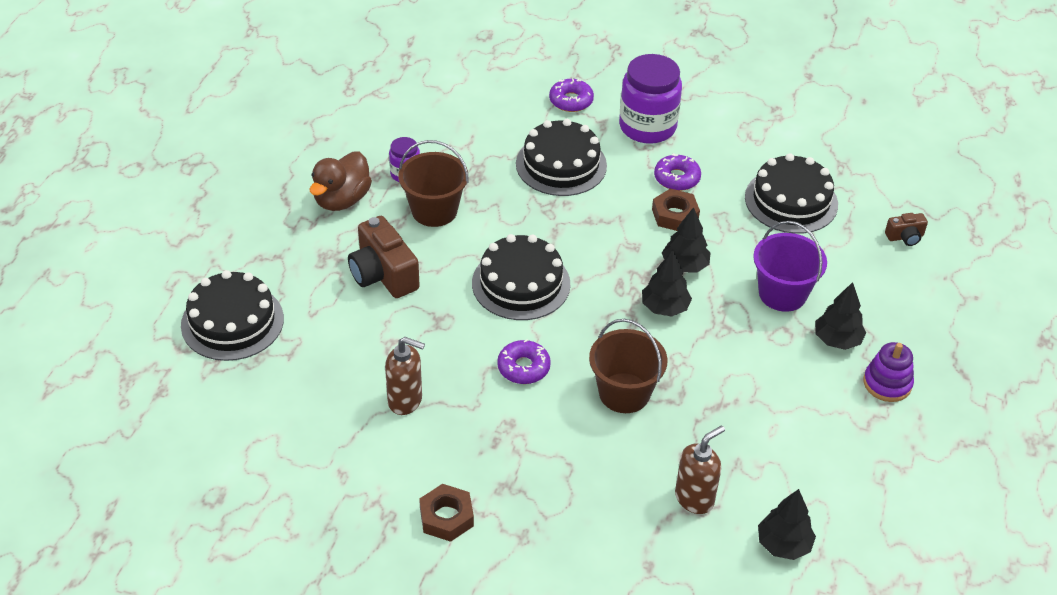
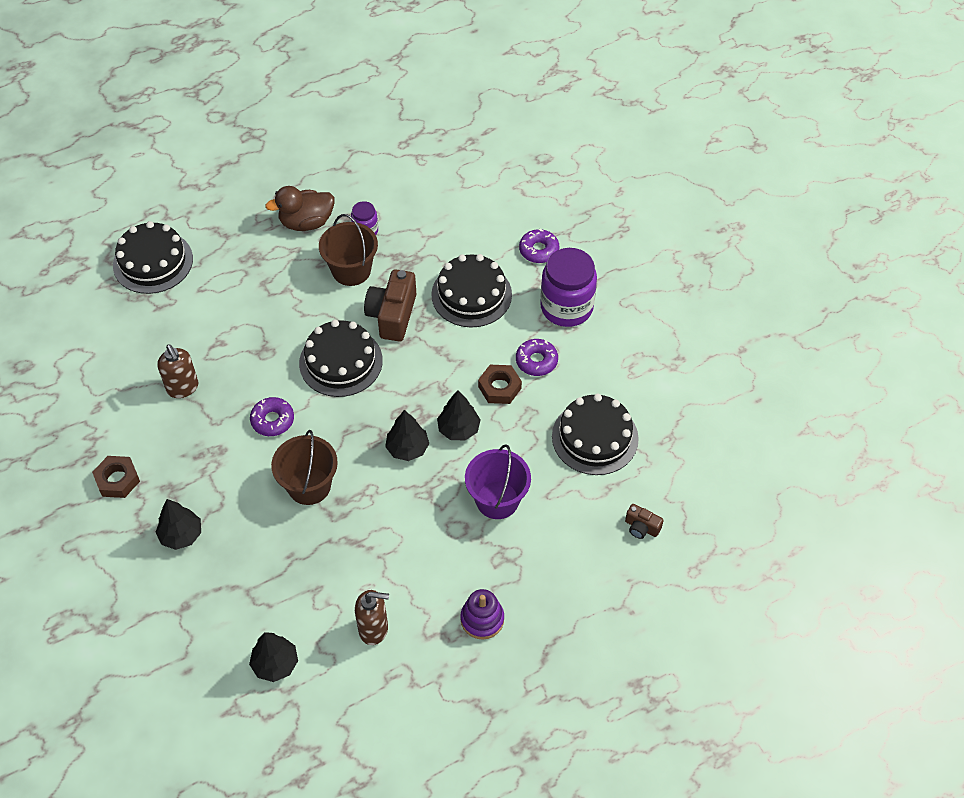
camera: 45 degrees right, 10 degrees up
(383, 274) = (269, 293): brown camera -> brown camera (392, 315)
(694, 498) = (263, 589): brown soap dispenser -> brown soap dispenser (374, 629)
(837, 340) = (490, 562): black tree -> black tree (181, 535)

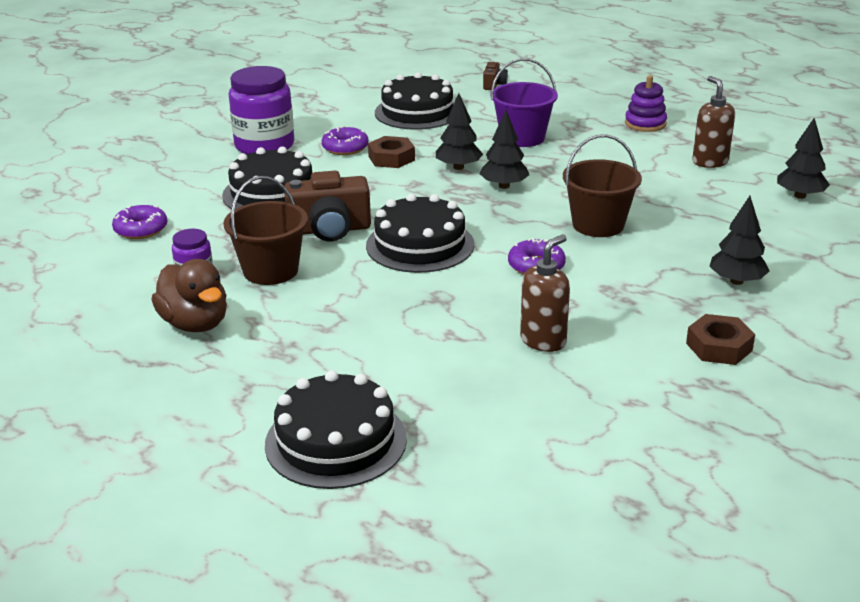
camera: 110 degrees left, 25 degrees down
(539, 250) = (187, 171): purple donut -> purple donut (141, 229)

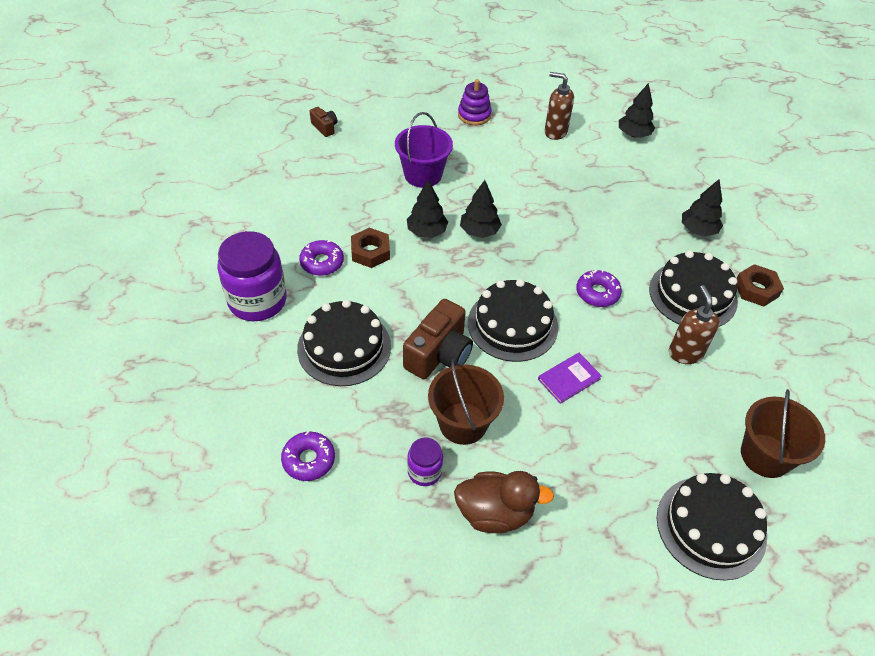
camera: 50 degrees left, 20 degrees up
(401, 296) = (569, 379): none -> purple book
(417, 112) = (315, 190): black cake -> black cake (692, 295)
(598, 225) = (577, 231): brown bucket -> brown bucket (765, 455)

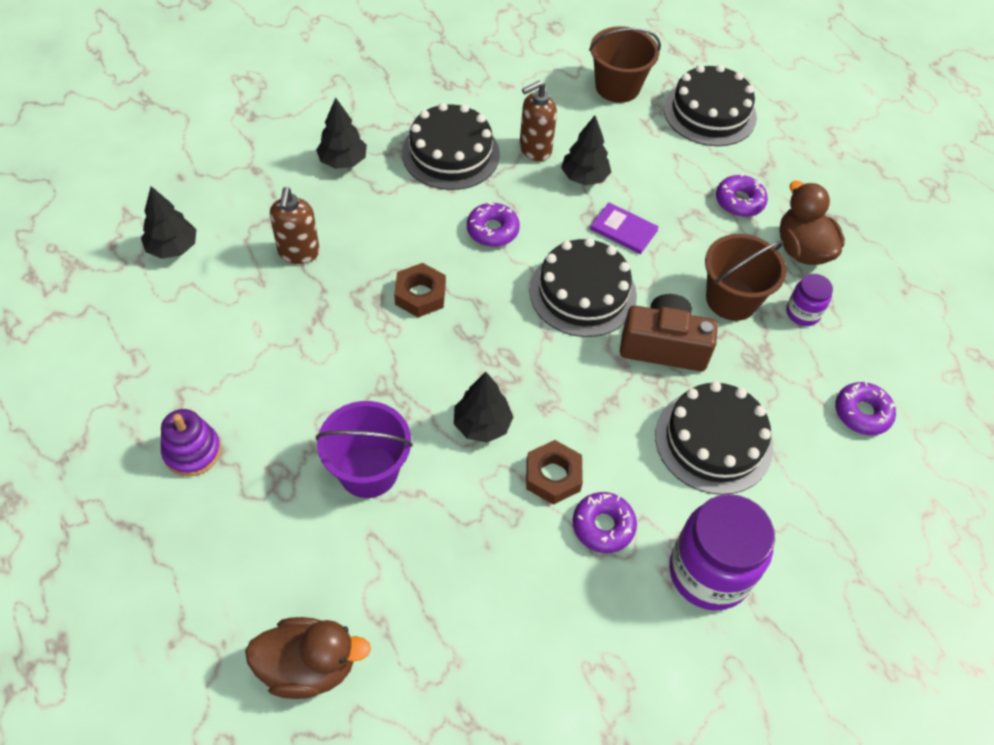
camera: 115 degrees left, 5 degrees up
(325, 127) = (308, 667): brown camera -> brown duck
(479, 231) = (451, 367): black tree -> black tree (584, 177)
(555, 132) = (199, 337): brown soap dispenser -> brown soap dispenser (299, 253)
(574, 489) = (739, 201): none -> purple donut
(756, 289) = (414, 107): brown nut -> brown nut (420, 295)

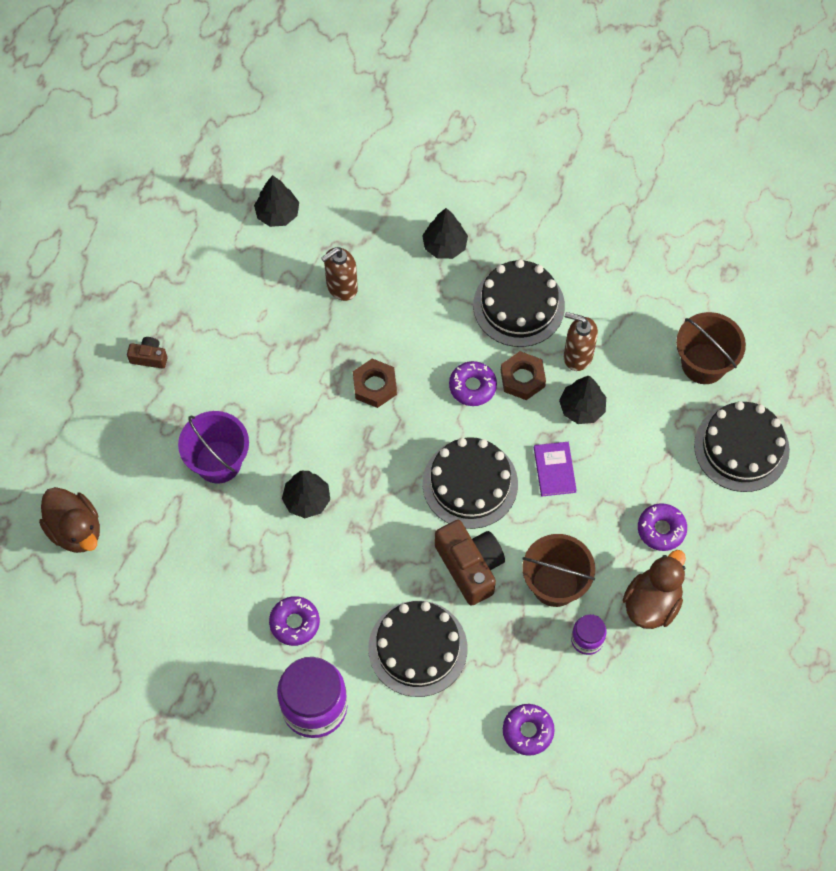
camera: 55 degrees right, 10 degrees up
(192, 451) = (149, 357): purple stacking toy -> brown camera
(553, 476) = (305, 569): brown nut -> brown nut (522, 378)

